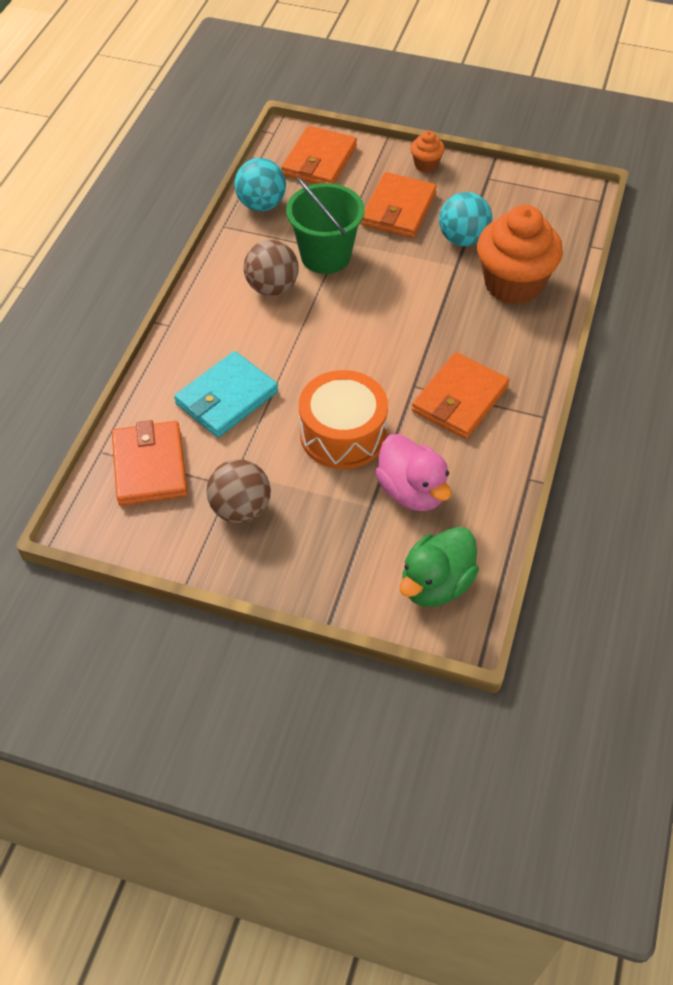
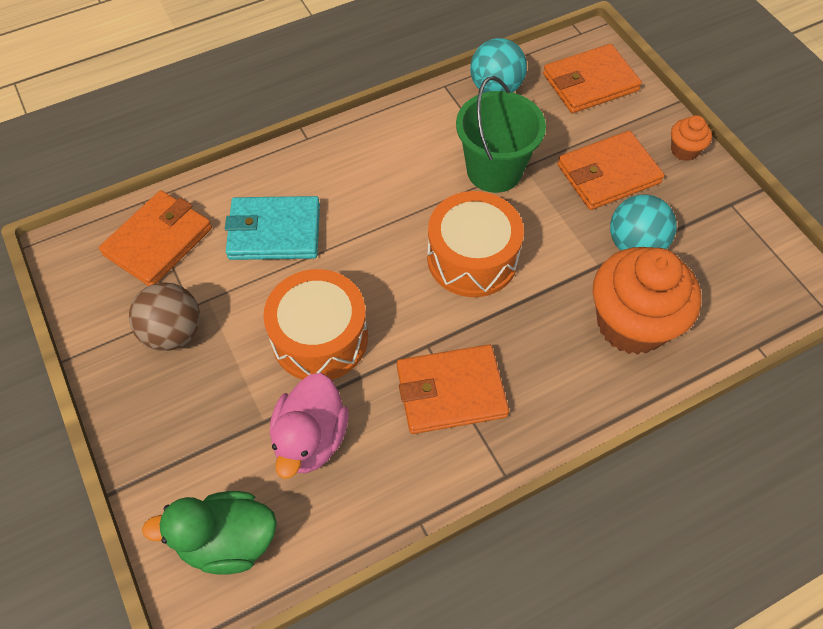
camera: 45 degrees right, 5 degrees up
(272, 287) = (419, 166): brown ball -> none
(378, 317) = (472, 258): none -> orange drum

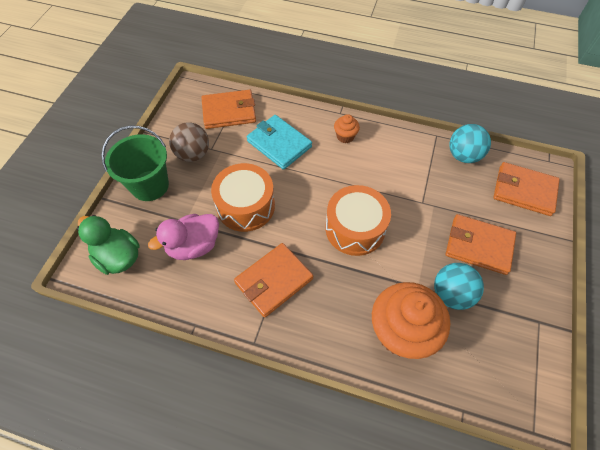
camera: 45 degrees right, 0 degrees up
(451, 392) = (273, 281): orange wallet -> orange wallet turned 75 degrees counterclockwise
(494, 170) = (415, 195): green bucket -> green bucket (150, 185)
(684, 150) = (542, 269): orange cupcake -> orange cupcake (345, 136)

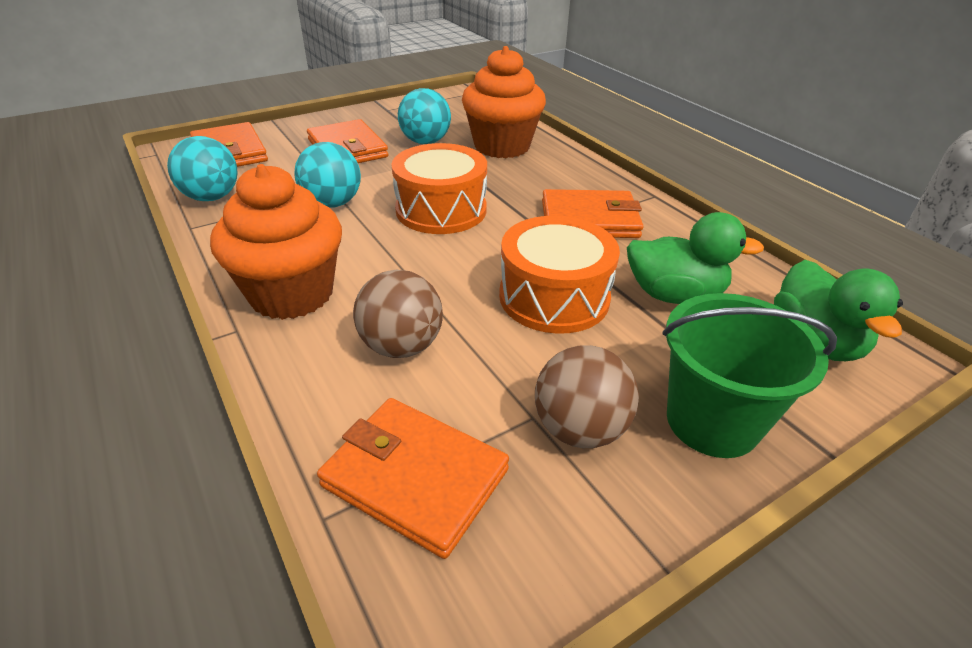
camera: 140 degrees left, 20 degrees down
(194, 246) = (674, 295): pink duck -> green duck
(279, 144) = (401, 346): turquoise wallet -> brown ball
(345, 136) = (292, 294): orange cupcake -> orange cupcake, size x2.24
(409, 193) = (332, 203): none -> turquoise ball

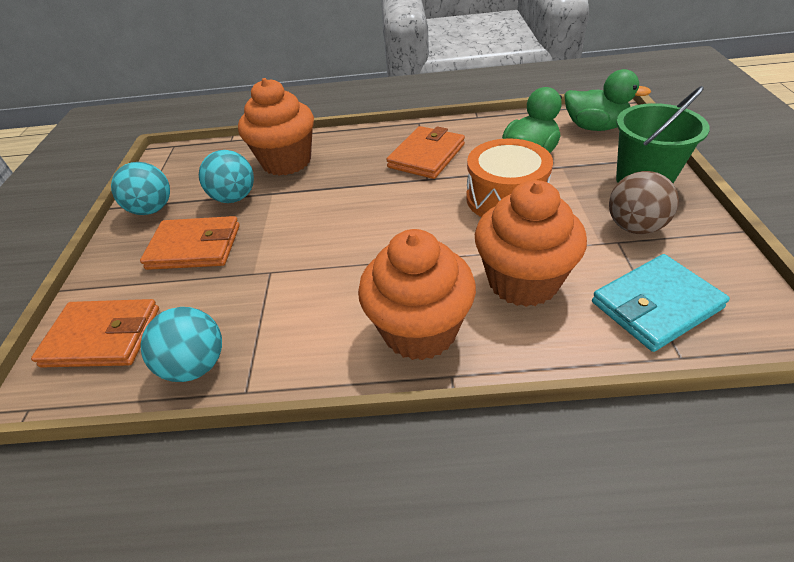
camera: 55 degrees left, 5 degrees up
(332, 203) = (291, 277): turquoise ball -> turquoise ball (152, 209)
(401, 346) = (523, 281): brown ball -> orange cupcake
(415, 477) = (655, 305): orange wallet -> turquoise wallet
(441, 210) = (357, 218): orange drum -> none

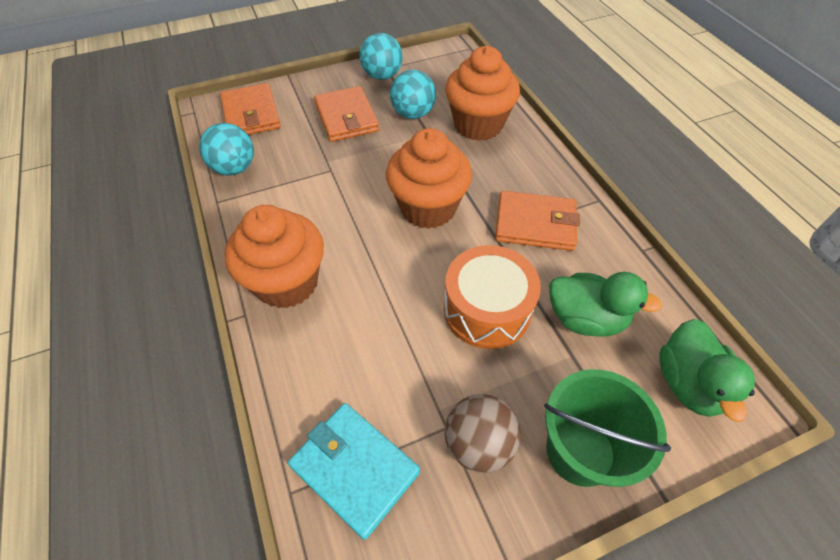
camera: 65 degrees right, 10 degrees up
(523, 281) = (361, 346): orange cupcake -> orange cupcake (428, 208)

